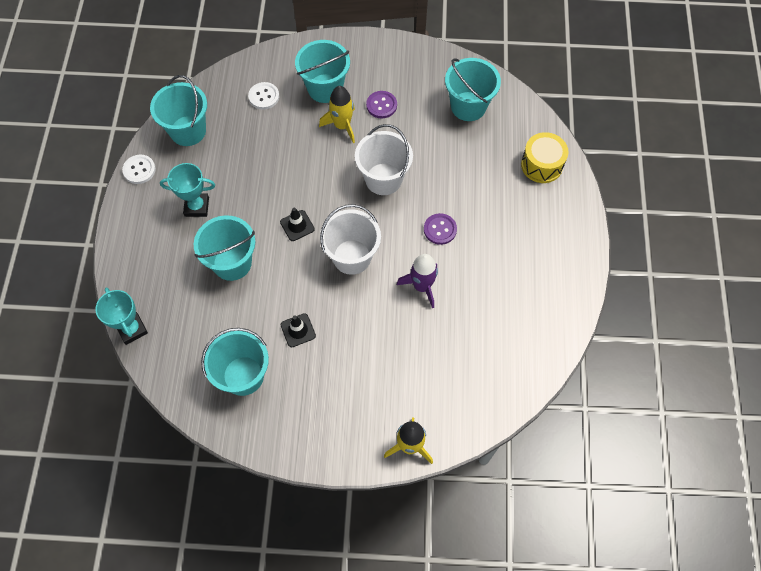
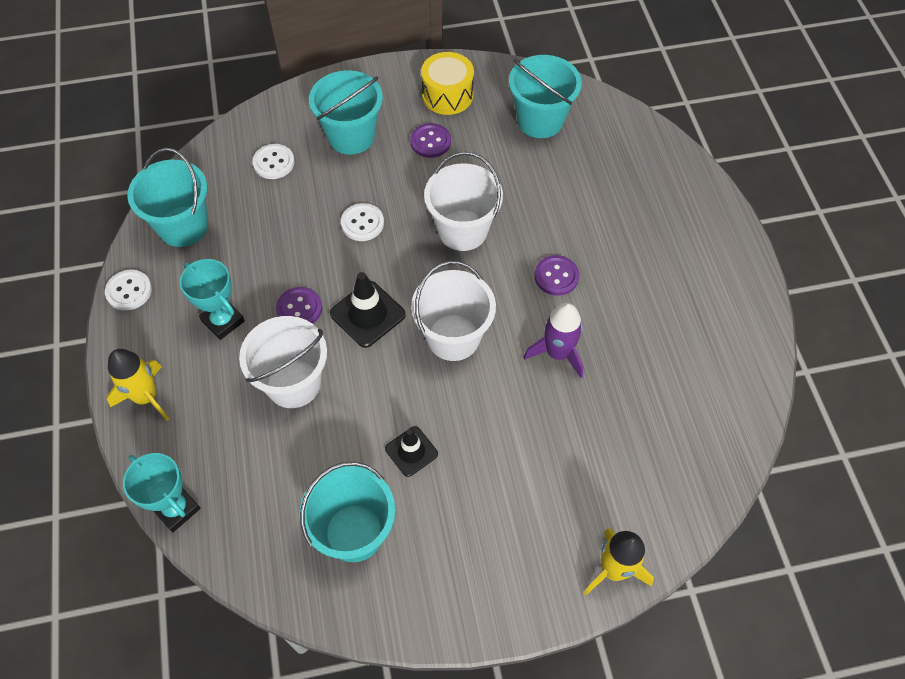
camera: 15 degrees left, 5 degrees down
(197, 207) = (223, 321): turquoise trophy -> turquoise trophy turned 60 degrees clockwise
(232, 263) = (293, 383): turquoise bucket -> white bucket
(251, 210) = (299, 309): none -> purple button
(297, 225) = (367, 314): black traffic cone -> black traffic cone, size x1.53
(313, 157) = (362, 223): none -> white button
(342, 126) = (388, 177): yellow rocket -> yellow rocket (146, 397)
(541, 165) = (655, 170): yellow drum -> yellow drum (447, 95)

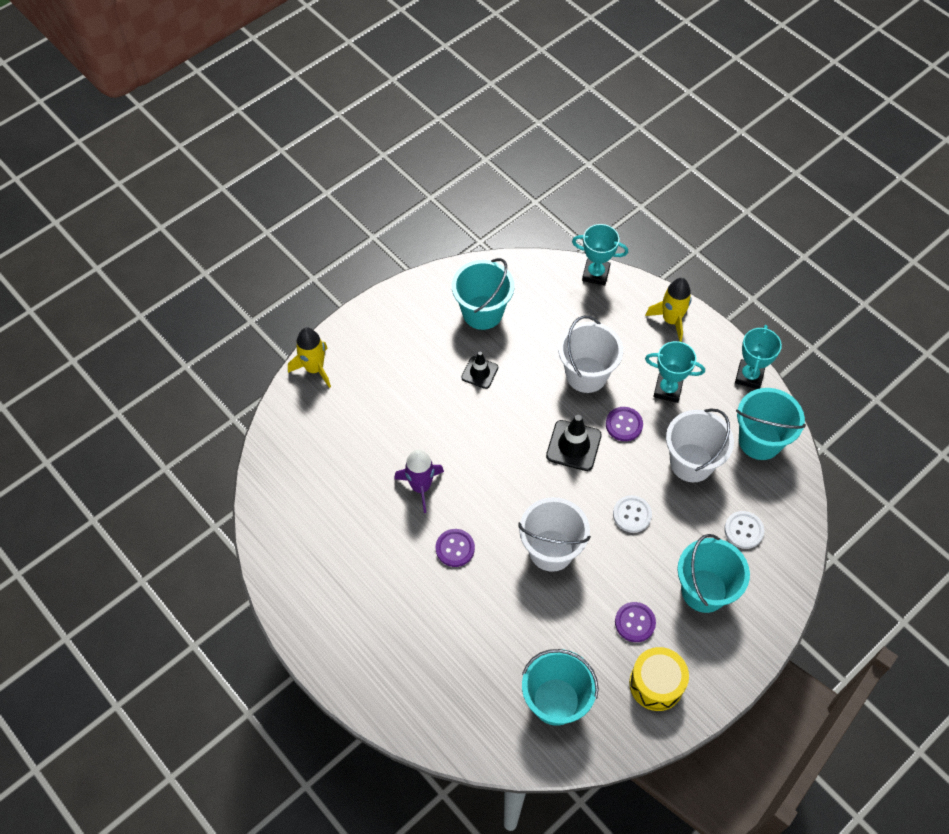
camera: 150 degrees right, 0 degrees up
(129, 291) = (749, 376): white button -> turquoise trophy
(453, 337) = (502, 460): white bucket -> white bucket (691, 462)

